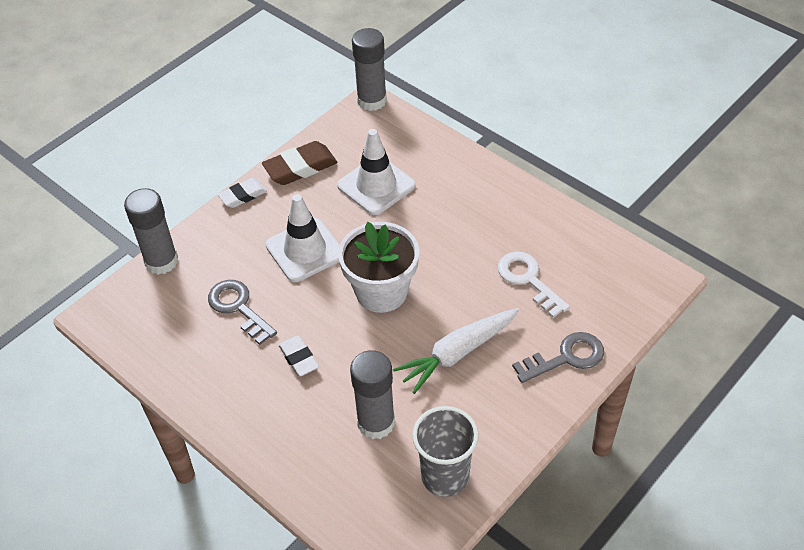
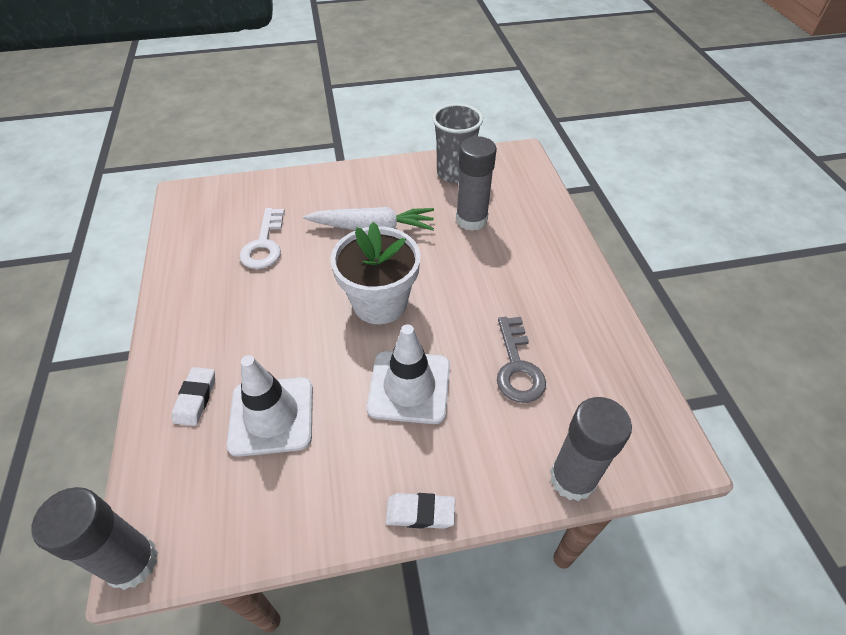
camera: 145 degrees left, 0 degrees up
(299, 358) = (494, 291): white eraser -> white eraser (196, 398)
(300, 167) = (321, 507): brown eraser -> none
(566, 357) = (308, 188): grey key -> none

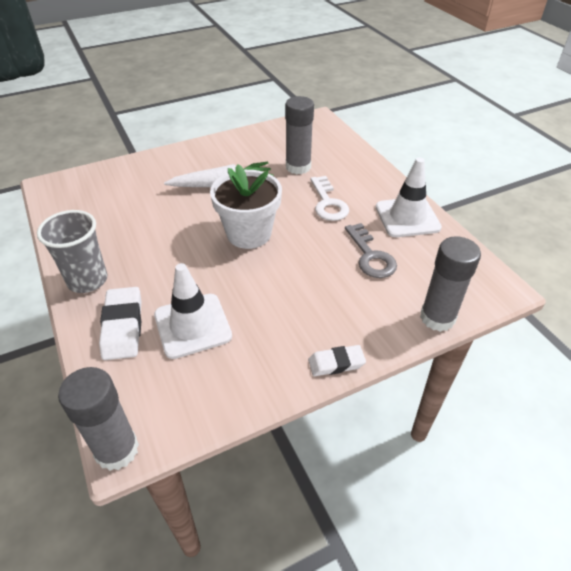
camera: 15 degrees left, 5 degrees down
(196, 398) = (123, 326): white eraser -> white eraser, size x1.58
(264, 244) = (136, 210): white key -> white key (328, 203)
(409, 387) = (295, 284): white traffic cone -> white traffic cone (407, 217)
(454, 173) = (272, 138): grey cup -> grey cup (87, 280)

